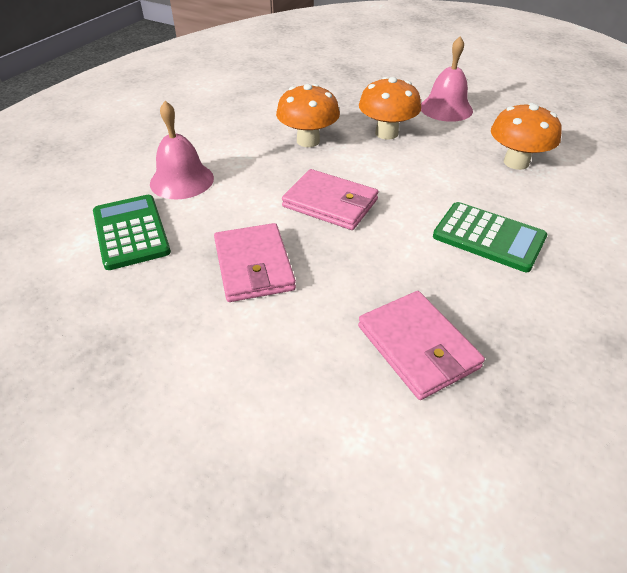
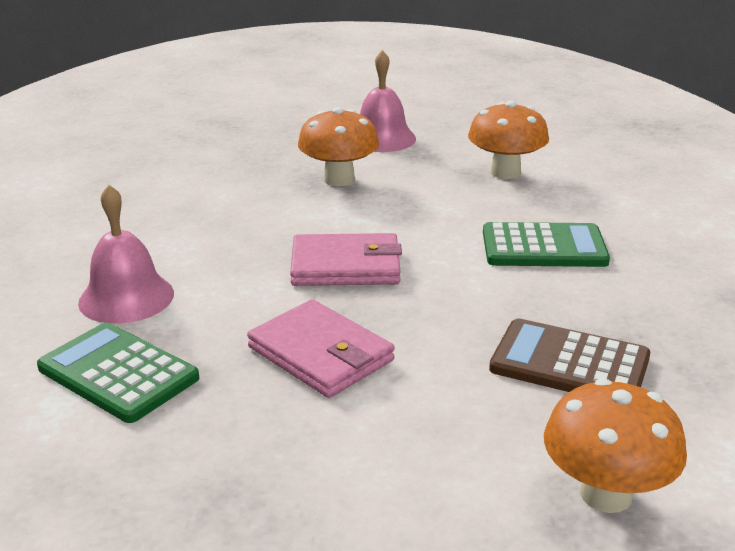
camera: 30 degrees left, 15 degrees down
(308, 141) = (251, 211): orange mushroom -> orange mushroom (605, 494)
(417, 347) = (569, 363): pink wallet -> brown calculator

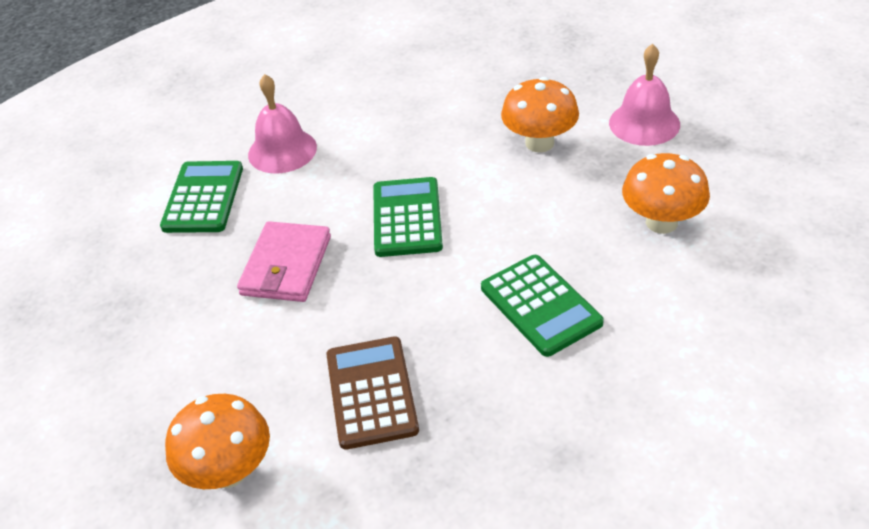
camera: 60 degrees right, 15 degrees up
(346, 266) = (407, 218): pink wallet -> green calculator

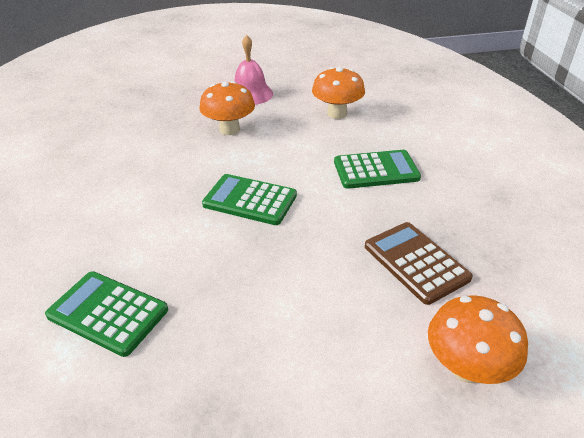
camera: 70 degrees left, 5 degrees down
(282, 150) = (100, 245): pink bell -> none
(286, 266) = (249, 276): pink wallet -> none
(372, 392) = (416, 262): brown calculator -> brown calculator turned 45 degrees clockwise

